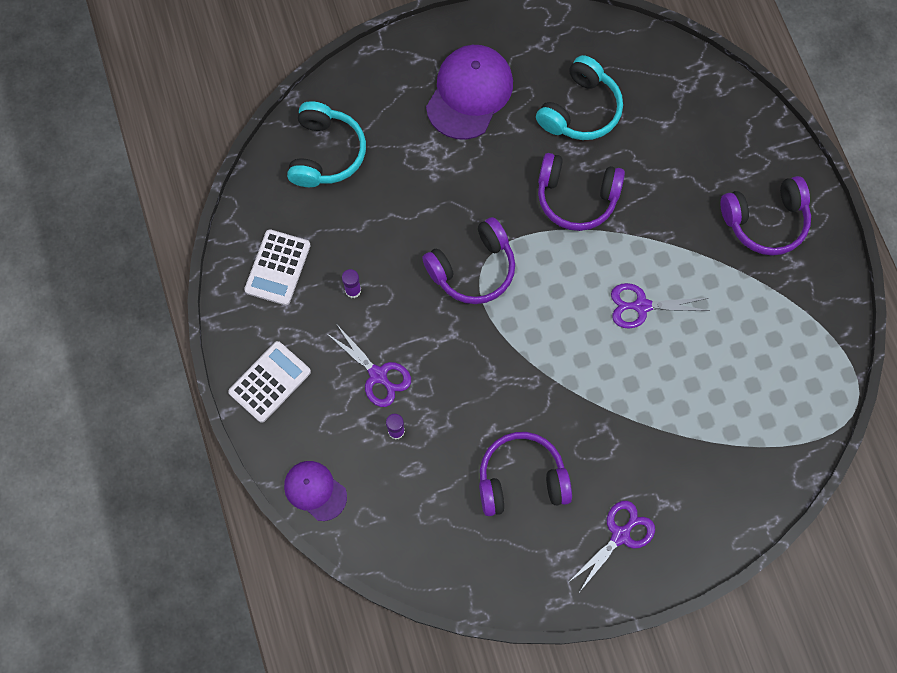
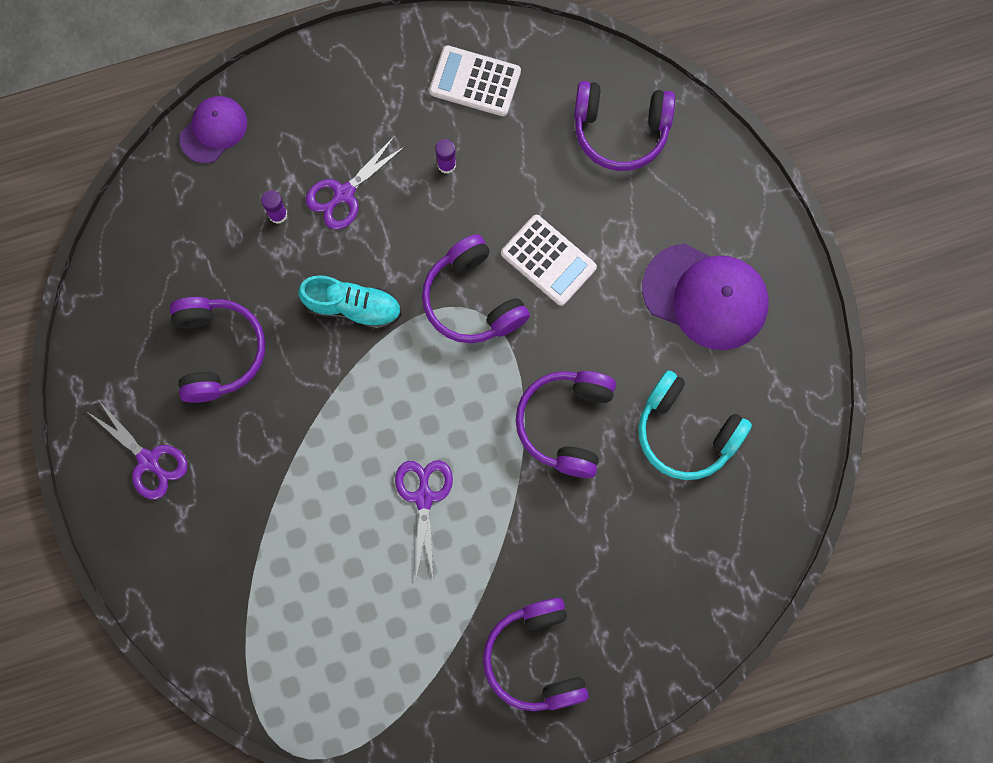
camera: 90 degrees right, 5 degrees up
(270, 382) = (338, 78): white calculator -> white calculator (548, 260)
(326, 153) = (620, 130): turquoise headphones -> purple headphones
(480, 366) = (352, 307): none -> turquoise shoe

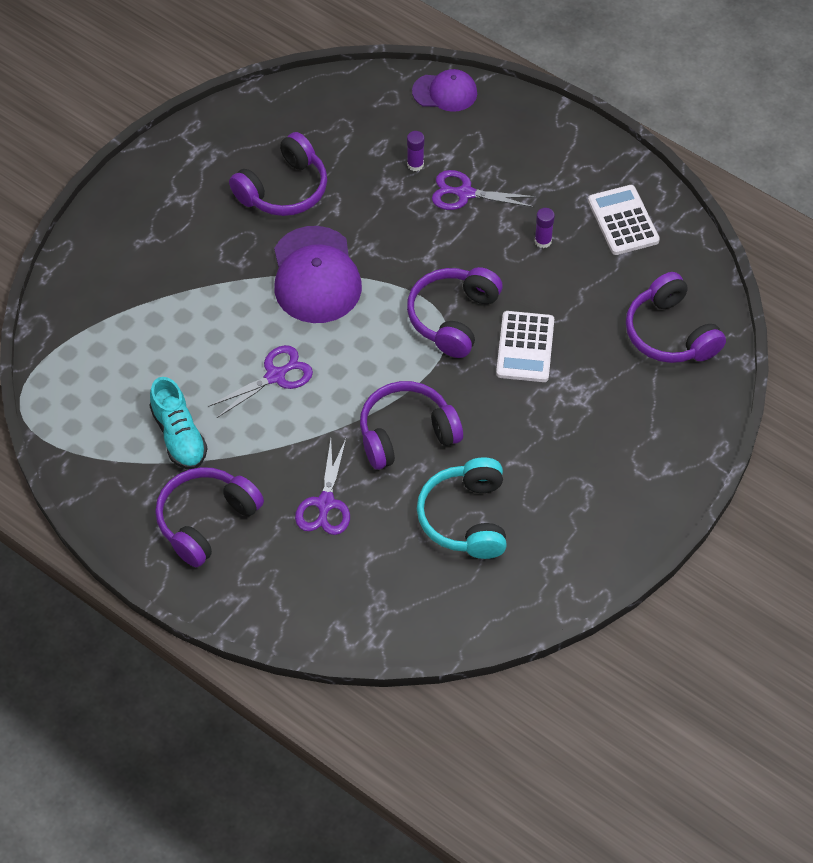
camera: 55 degrees right, 20 degrees down
(148, 460) = (171, 197): purple scissors -> purple scissors (325, 503)
(352, 307) = (384, 248): turquoise shoe -> turquoise shoe (179, 436)
(705, 296) = (587, 467): purple cap -> purple cap (315, 275)

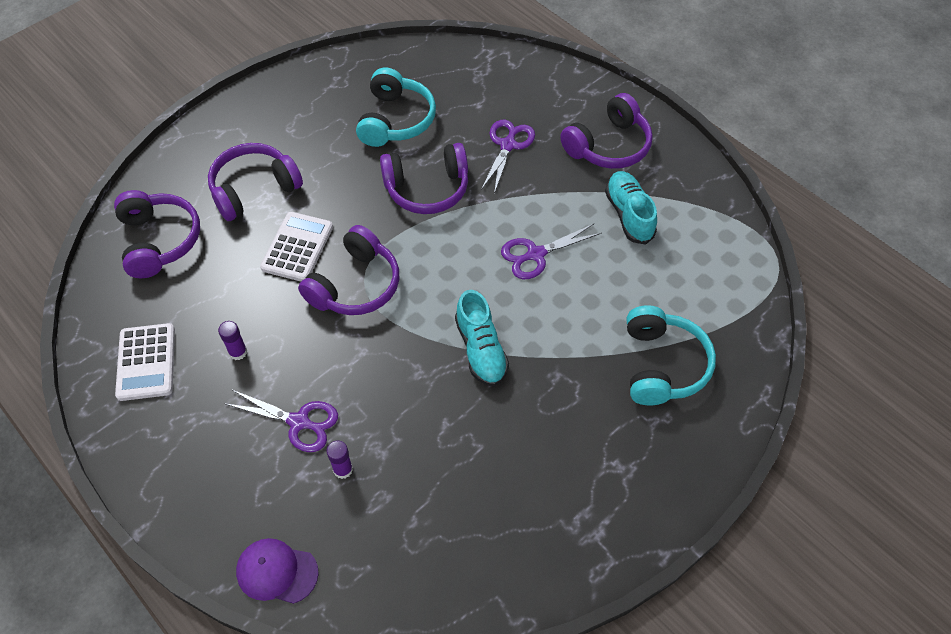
camera: 170 degrees left, 0 degrees up
(142, 286) = (662, 365): none -> turquoise headphones
(284, 189) = (499, 460): purple headphones -> purple headphones (254, 189)
(315, 275) = (481, 349): purple cap -> turquoise shoe

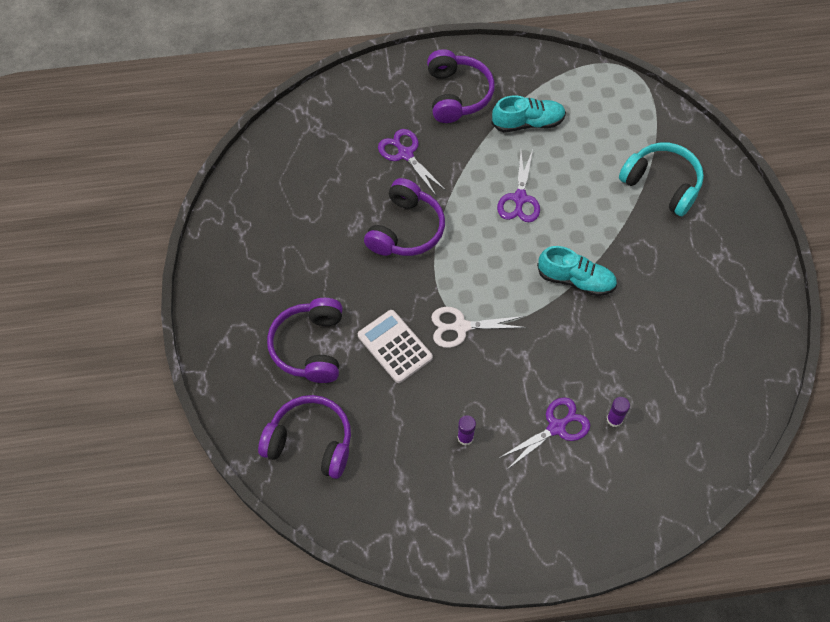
camera: 55 degrees left, 5 degrees up
(146, 362) = (428, 507): white calculator -> none
(277, 572) = (667, 502): purple cap -> none
(355, 285) = (461, 327): purple headphones -> white scissors
(396, 120) = (318, 210): turquoise headphones -> none
(629, 214) = (528, 123): turquoise shoe -> turquoise shoe turned 150 degrees clockwise

